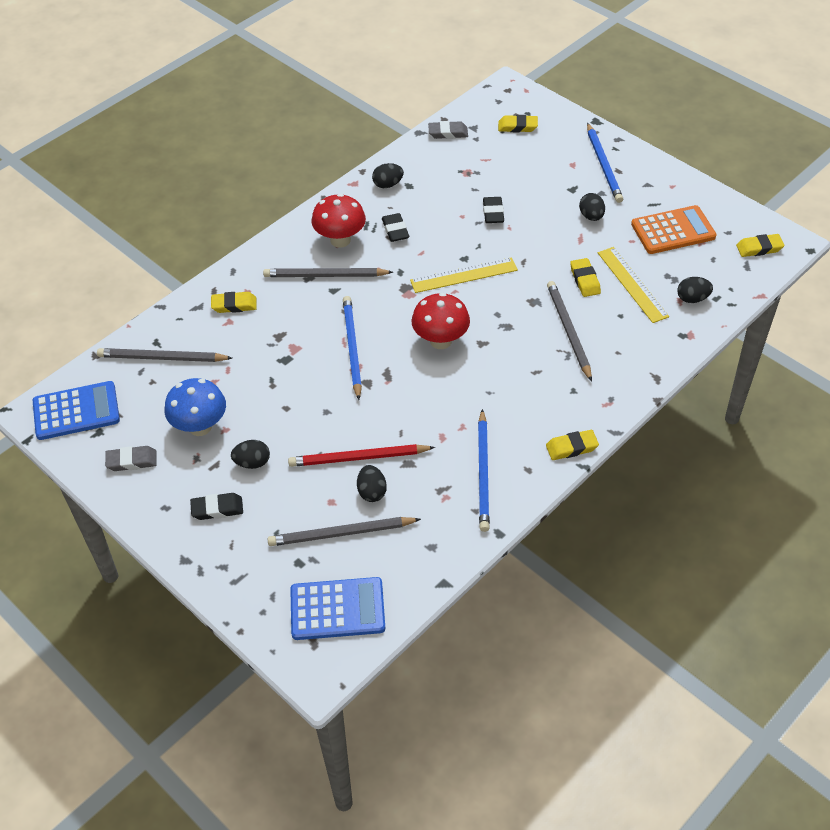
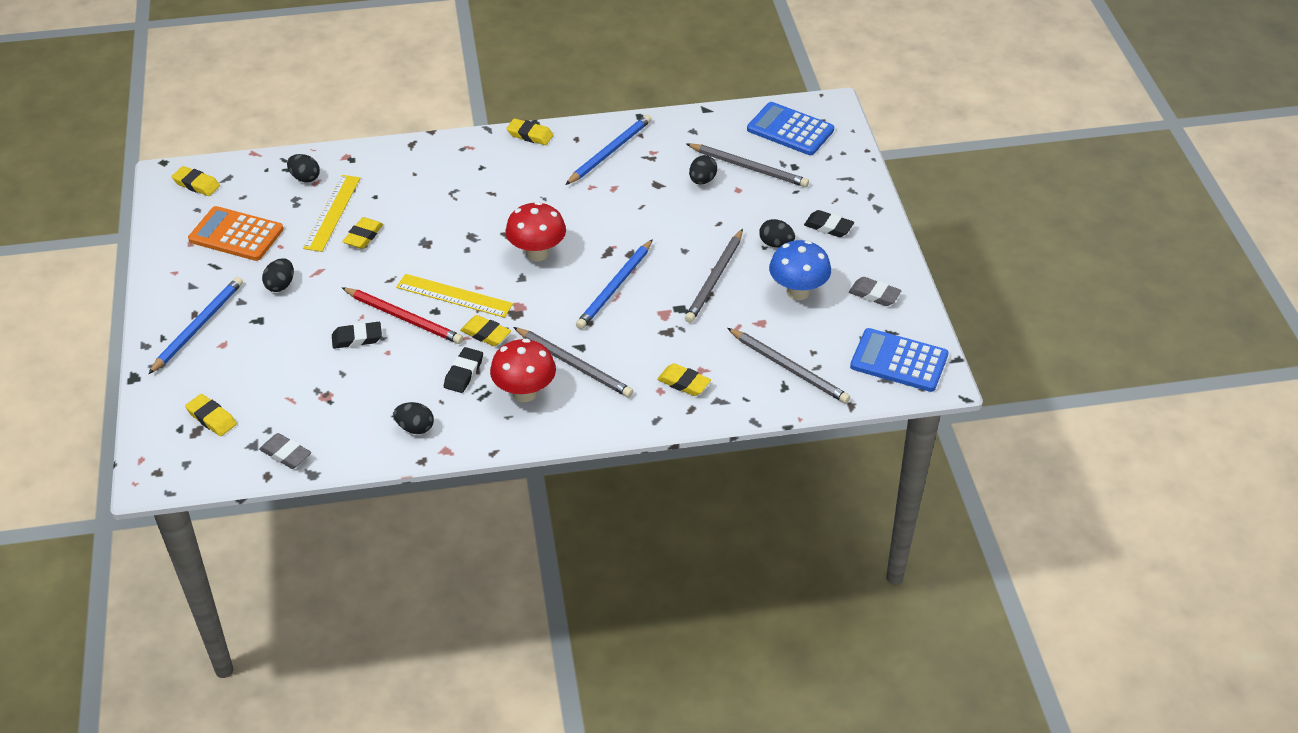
camera: 145 degrees left, 5 degrees down
(359, 458) = (690, 206): red pencil -> red pencil (403, 318)
(410, 262) = (485, 334): none -> yellow eraser
(493, 213) = (357, 338): black eraser -> black eraser turned 45 degrees clockwise
(568, 331) = (430, 206): grey pencil -> grey pencil (715, 278)

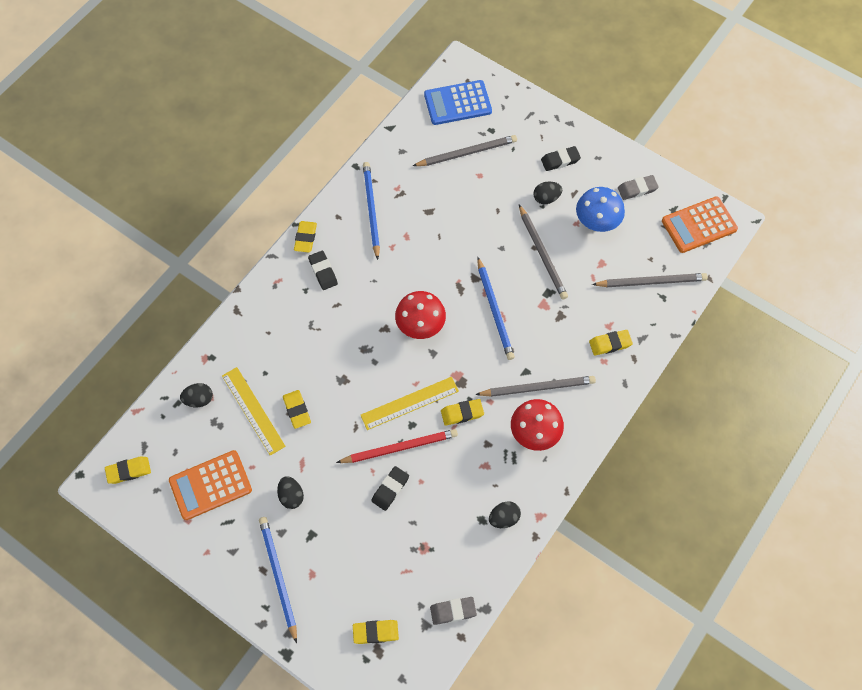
camera: 45 degrees left, 20 degrees up
(464, 373) = (484, 453): black eraser -> black eraser (323, 272)
(530, 135) = (305, 238): yellow eraser -> yellow eraser turned 60 degrees counterclockwise
(702, 180) = (451, 186): black egg -> none
(899, 361) = (699, 225): blue calculator -> orange calculator

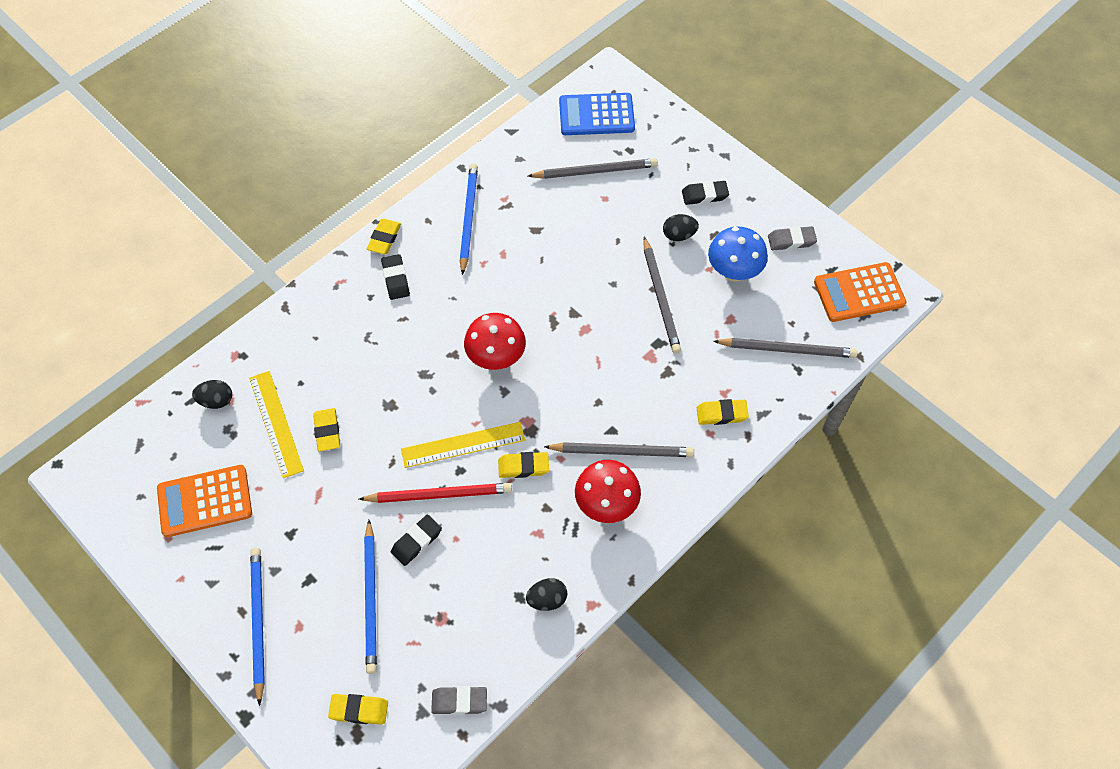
camera: 10 degrees right, 5 degrees down
(129, 471) = (114, 469): yellow eraser -> none
(291, 496) = (296, 530): black egg -> none
(494, 310) = (589, 353): blue pencil -> blue pencil (371, 598)

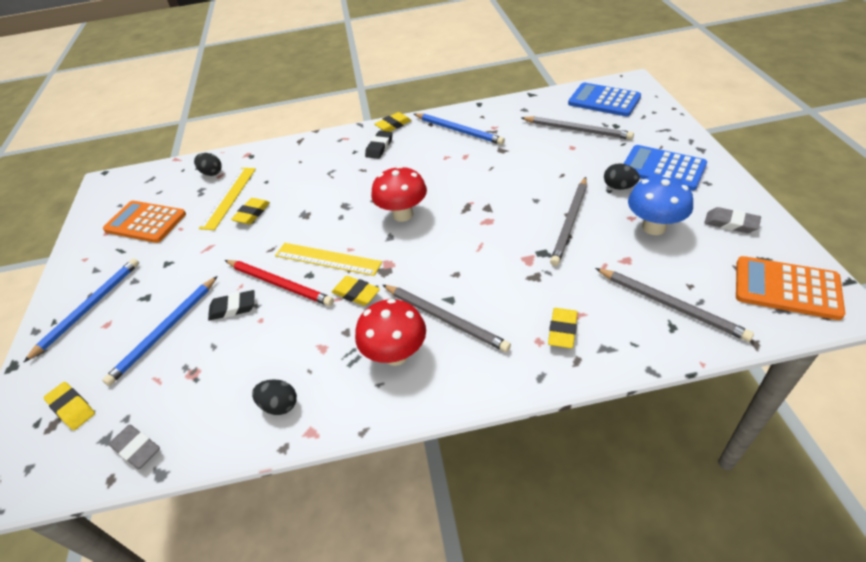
camera: 40 degrees right, 15 degrees down
(468, 219) = (458, 130): blue pencil -> blue pencil turned 90 degrees clockwise
(704, 195) = (662, 168): black eraser -> blue calculator
(721, 414) = (562, 330): yellow eraser -> yellow eraser turned 75 degrees clockwise

